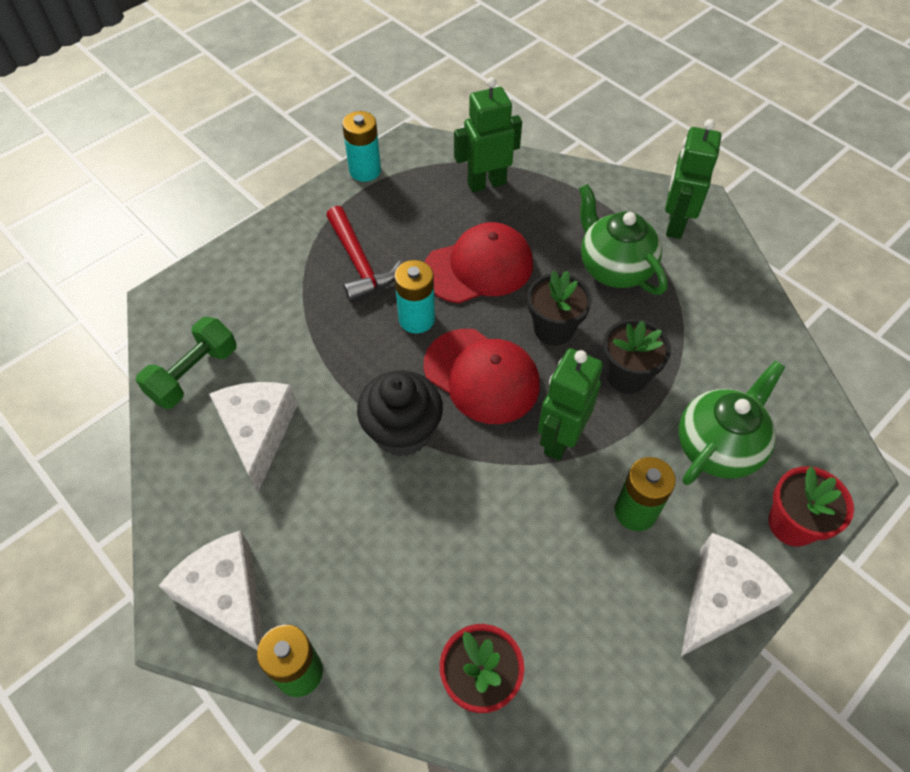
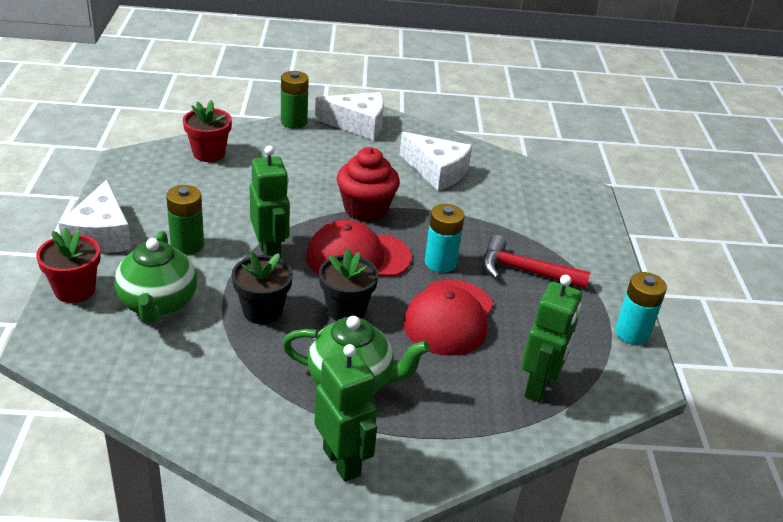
camera: 130 degrees right, 20 degrees down
(194, 374) = (508, 174): green dumbbell -> none
(402, 431) = (365, 209): black cupcake -> red cupcake

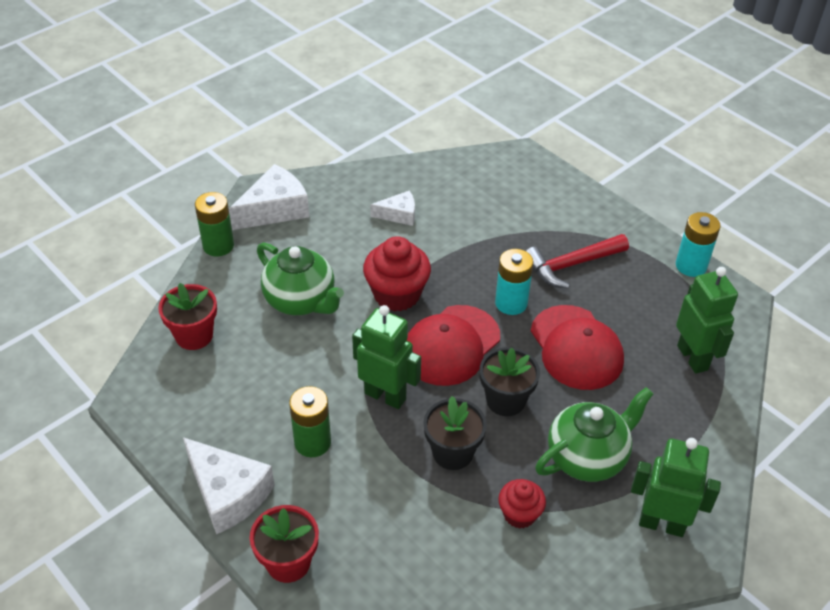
camera: 40 degrees left, 10 degrees up
(158, 304) = (371, 516): green teapot -> green teapot (301, 301)
(250, 375) = (519, 514): none -> red cupcake
(437, 171) = (399, 214): white cheese -> white cheese, size x0.57

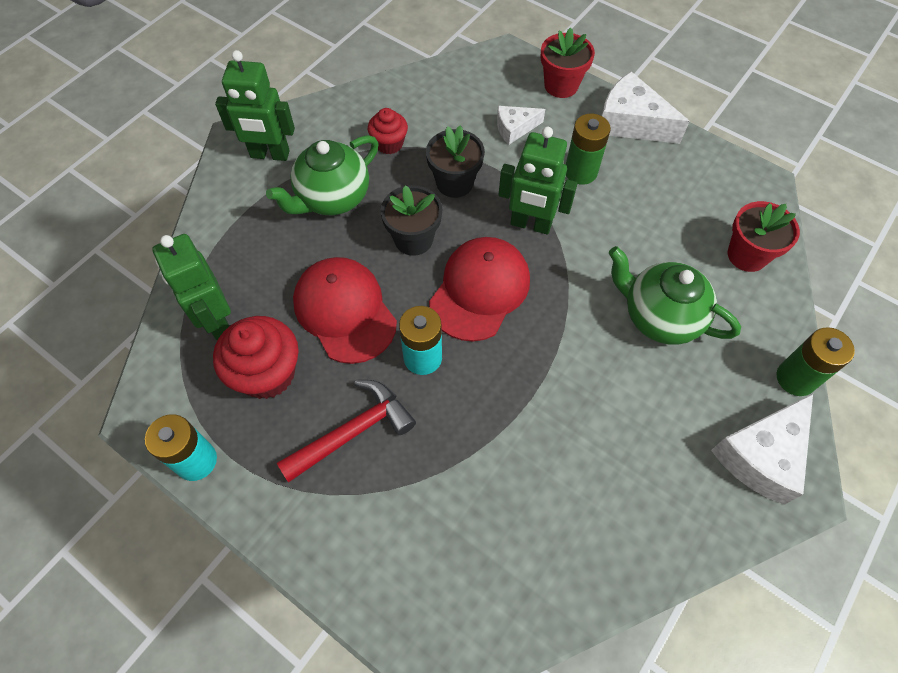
camera: 170 degrees right, 15 degrees up
(397, 294) = (556, 345): red cupcake -> red cupcake (267, 373)
(399, 214) = (595, 479): white cheese -> white cheese (514, 128)

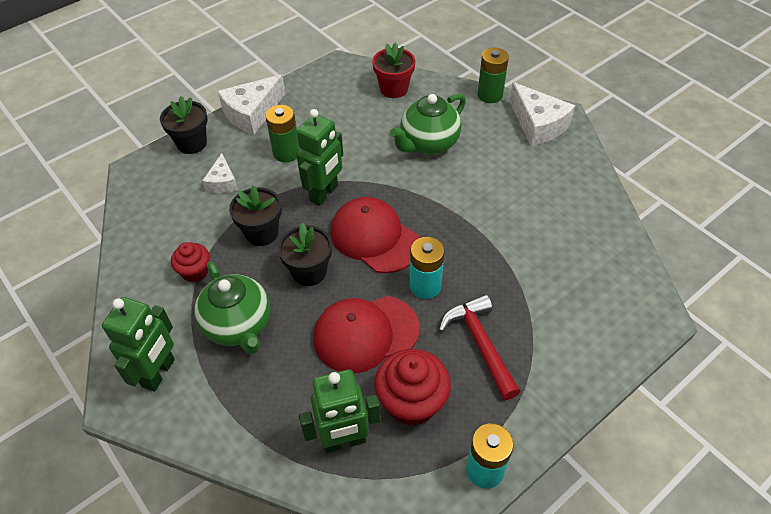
camera: 75 degrees left, 10 degrees down
(561, 85) = (192, 143): red flower pot -> black flower pot

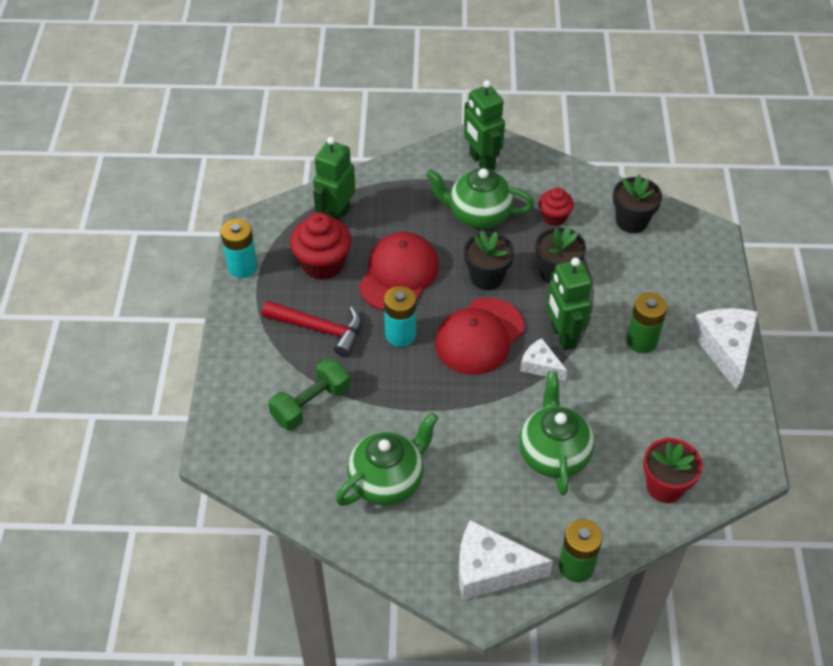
camera: 130 degrees right, 0 degrees up
(192, 143) = (716, 285): black flower pot -> black flower pot (631, 221)
(222, 182) = (642, 279): white cheese -> white cheese (540, 365)
(374, 238) = (479, 336): red cap -> red cap turned 135 degrees clockwise
(547, 206) = (387, 481): none -> green teapot
(549, 292) = (311, 404): none -> green dumbbell

